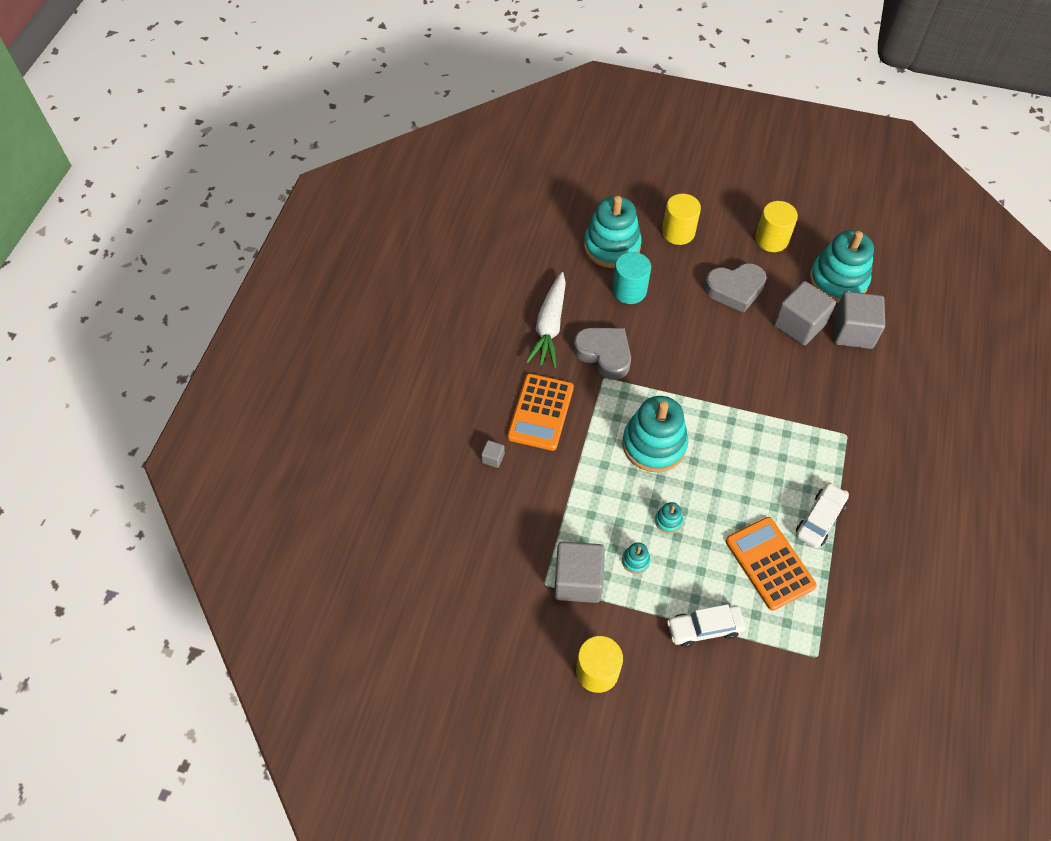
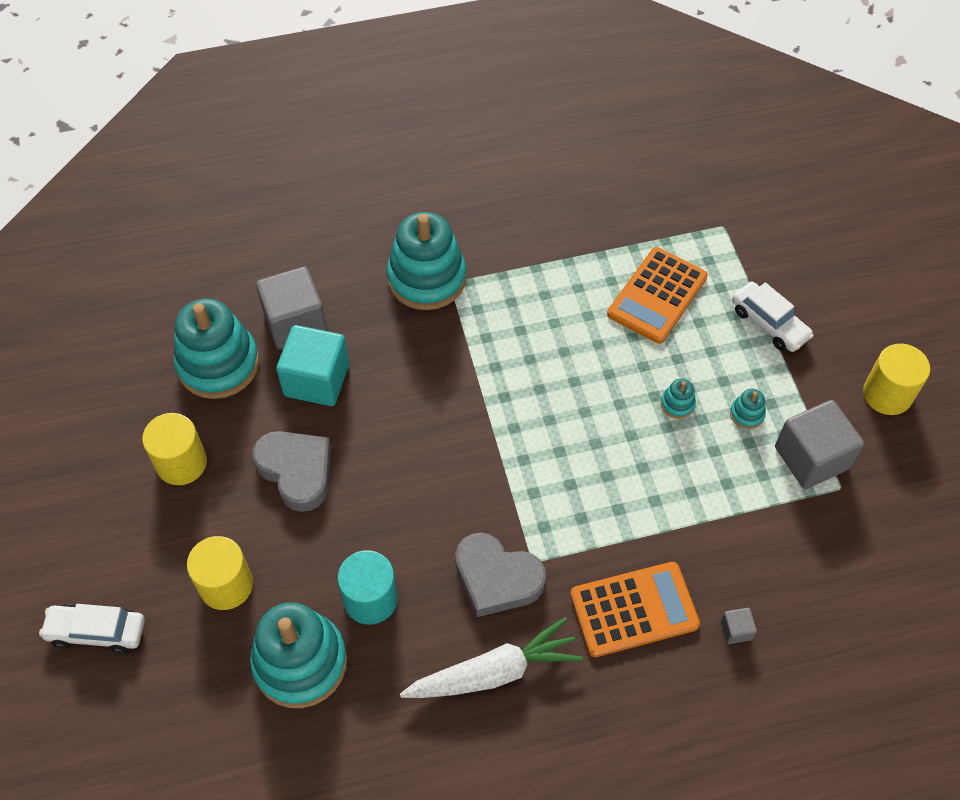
camera: 120 degrees left, 0 degrees up
(604, 354) = (497, 578): grey heart -> grey heart turned 75 degrees counterclockwise
(654, 444) = (591, 461): turquoise stacking toy -> turquoise stacking toy (427, 278)
(799, 325) = (316, 380): grey cube -> turquoise cube
(819, 519) = (574, 272): white car -> white car (97, 631)

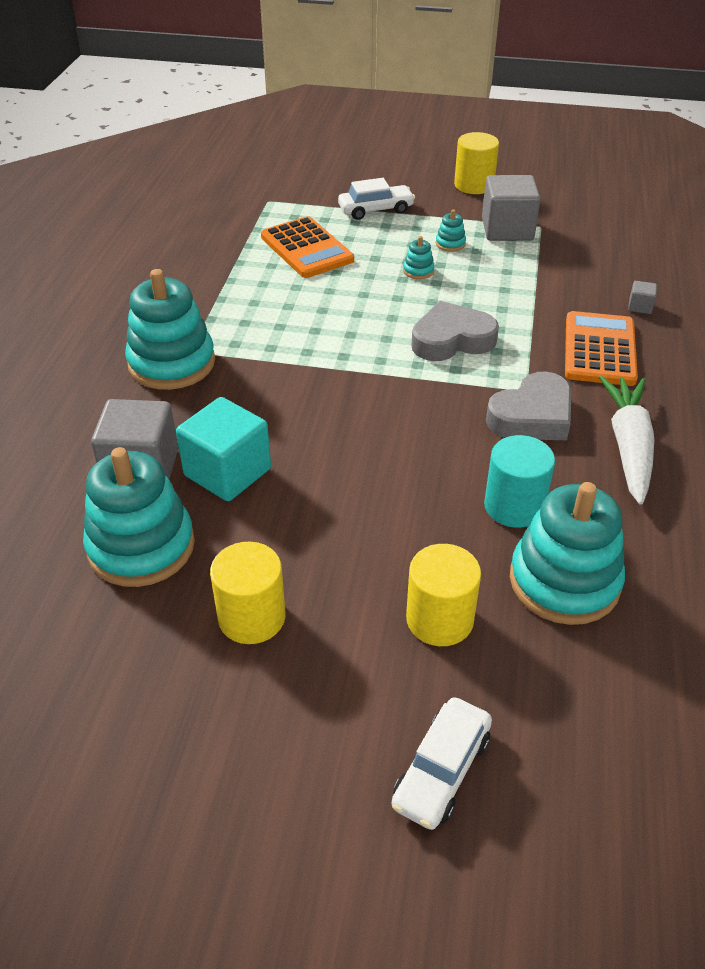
camera: 65 degrees left, 15 degrees down
(296, 471) = (330, 519): grey heart -> grey heart (452, 340)

